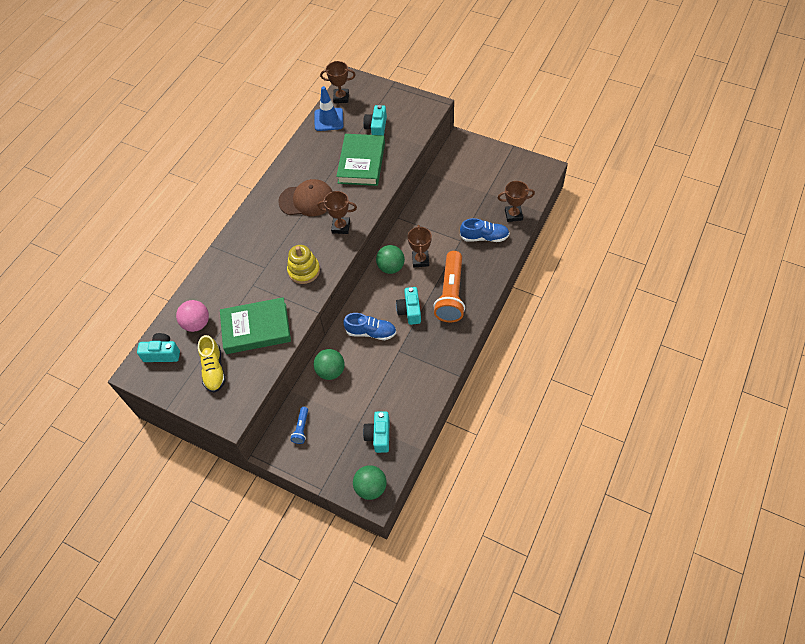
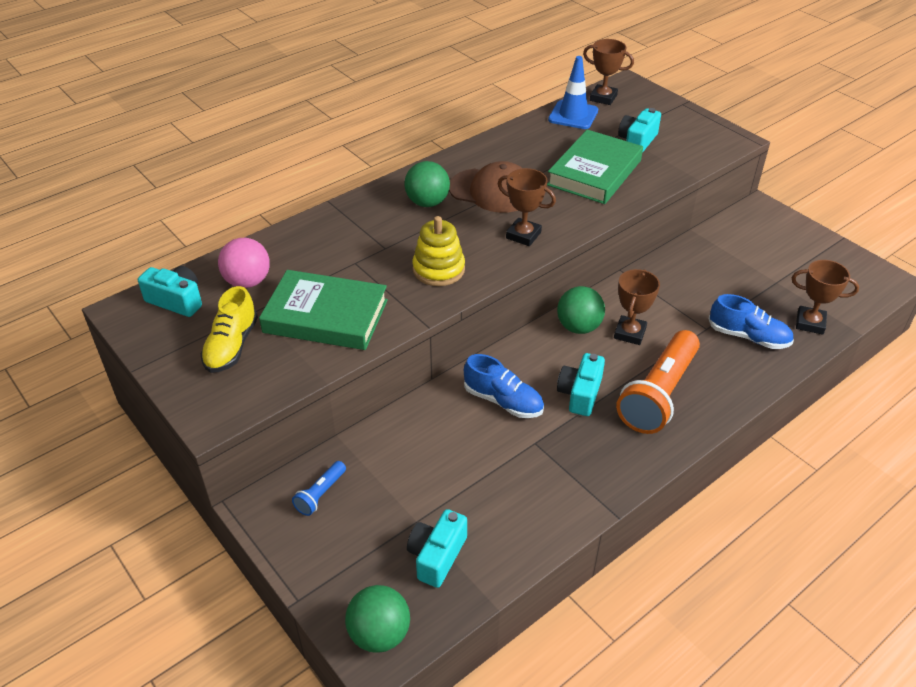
camera: 20 degrees right, 15 degrees down
(331, 371) = (412, 431): green ball -> green ball (427, 202)

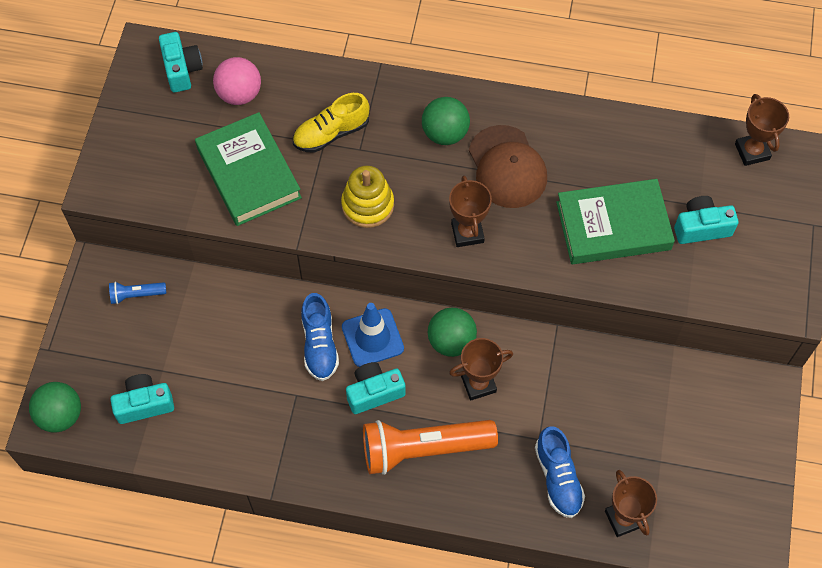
camera: 50 degrees right, 20 degrees up
(231, 346) = (169, 142): yellow shoe -> yellow shoe (331, 133)
(573, 115) = (693, 147): blue traffic cone -> blue traffic cone (372, 338)

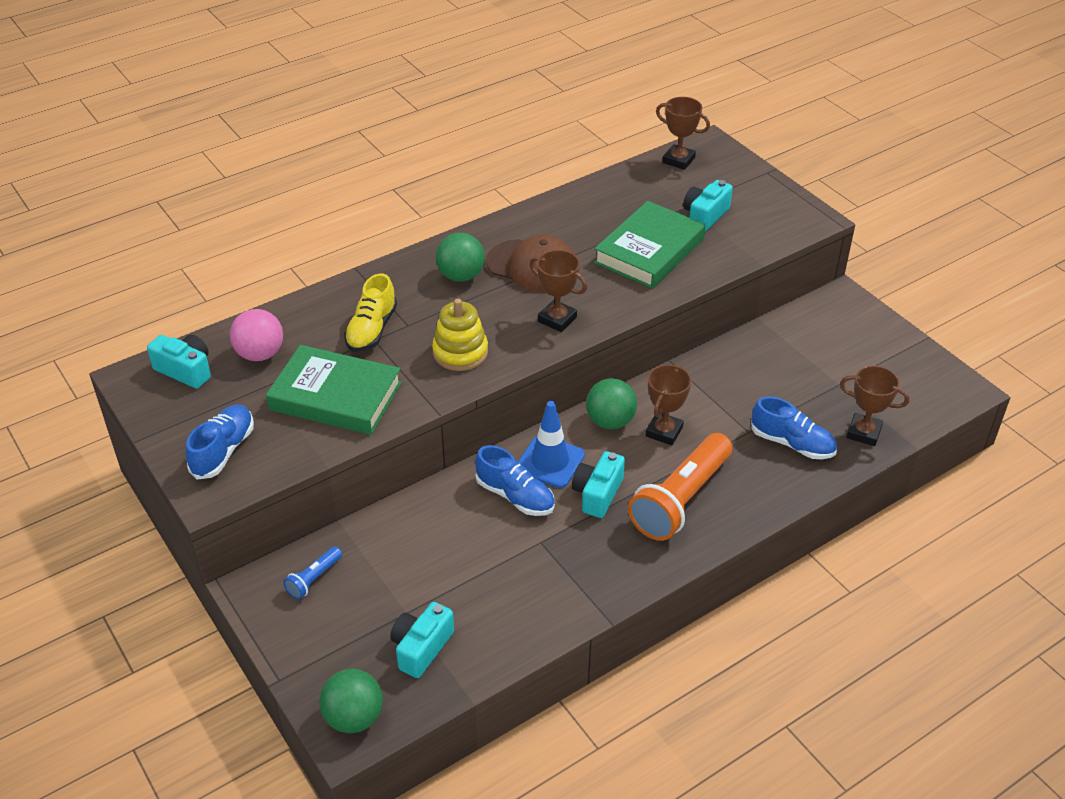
camera: 45 degrees left, 20 degrees down
(139, 160) = (223, 451): none -> blue shoe

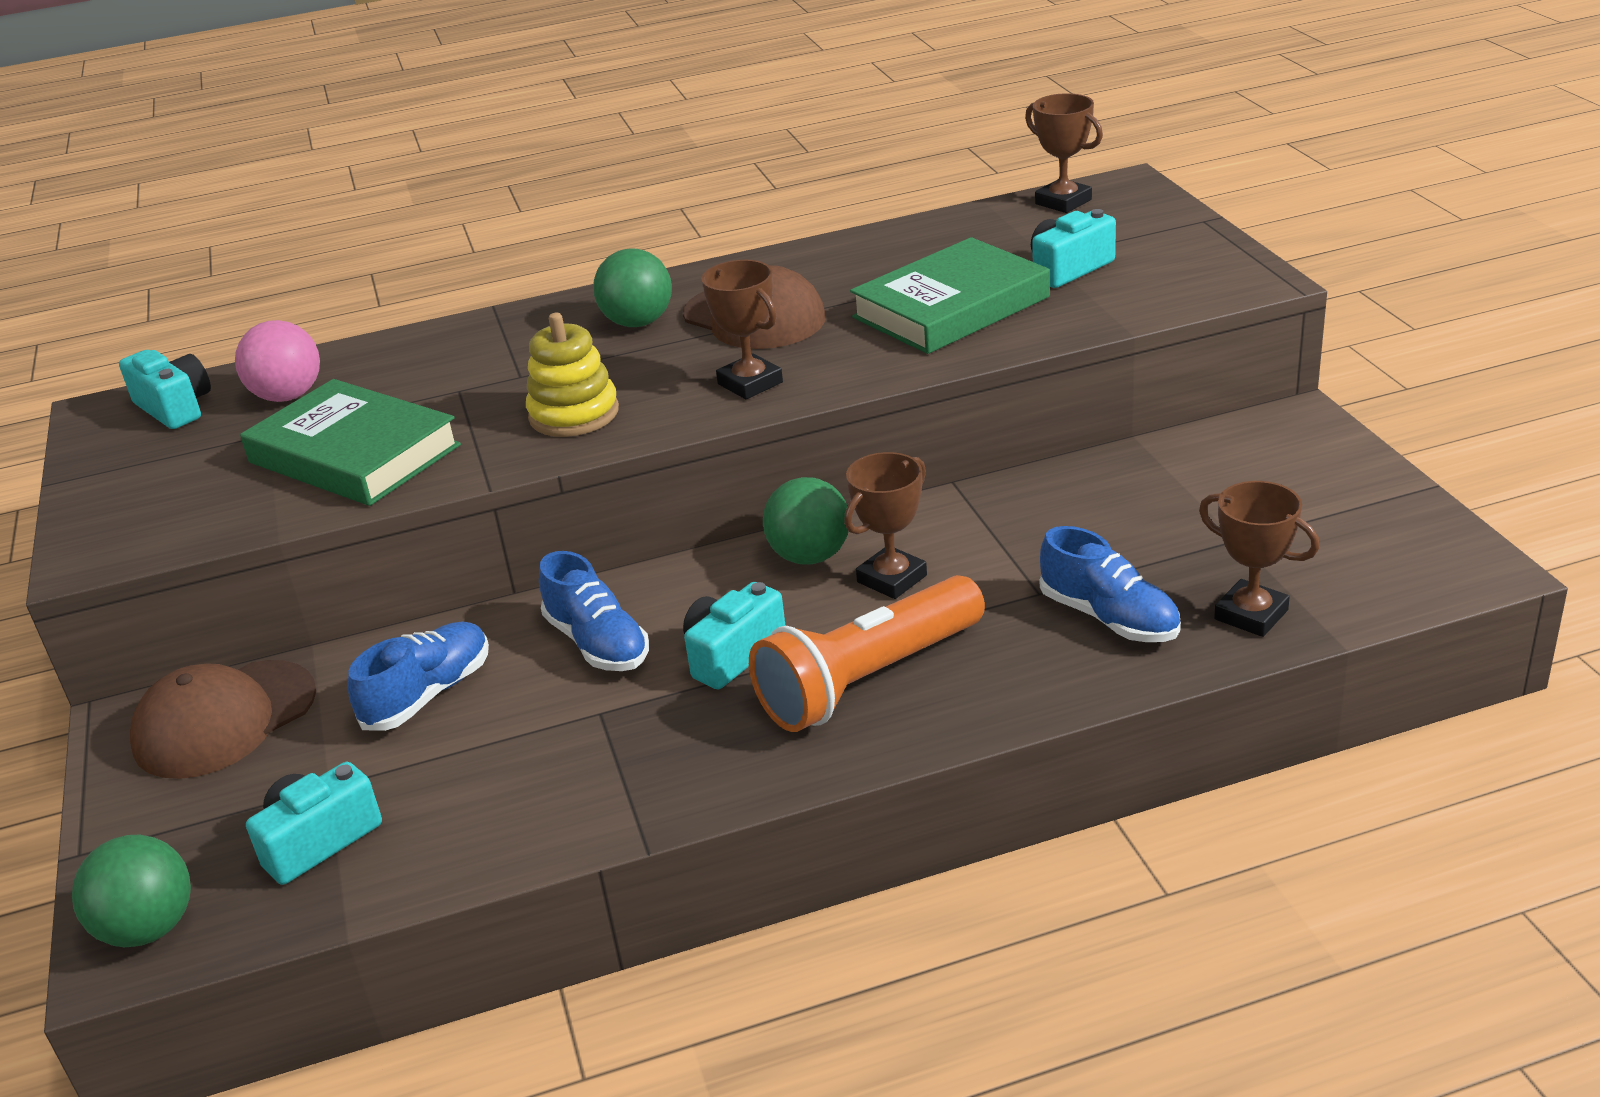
camera: 20 degrees right, 10 degrees down
(223, 451) = (150, 507): blue shoe -> blue shoe (428, 694)
(314, 579) = (224, 720): blue flashlight -> brown cap
(371, 330) = (463, 378): yellow shoe -> none
(550, 462) = (681, 602): blue traffic cone -> none

